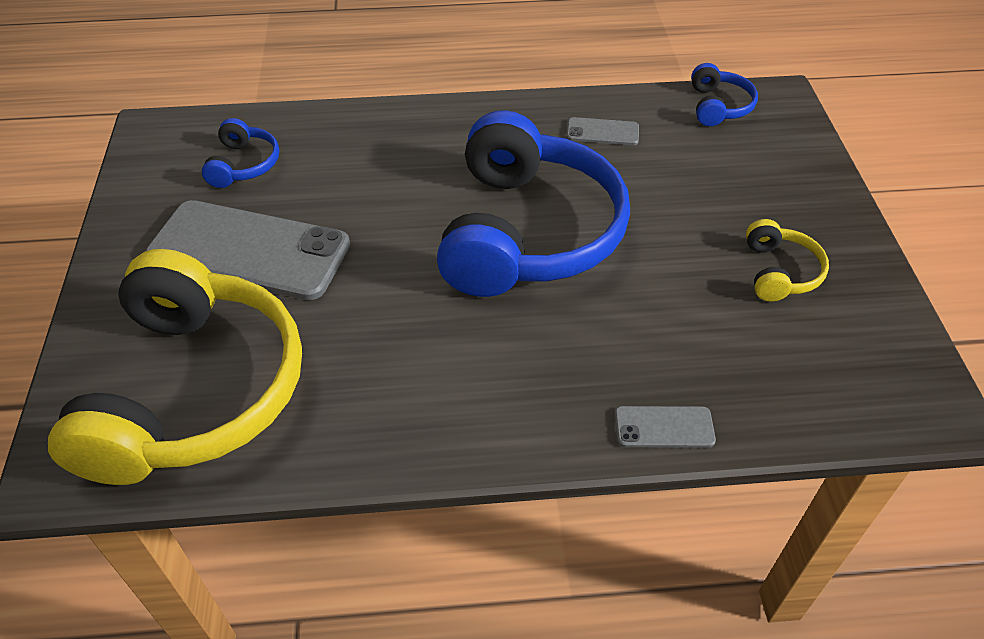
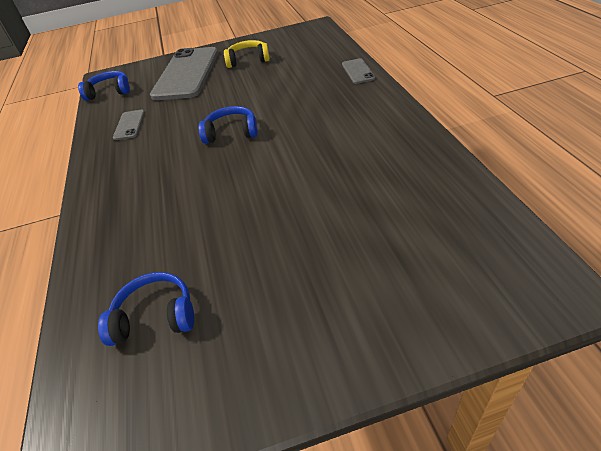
camera: 95 degrees left, 5 degrees down
(195, 391) = (436, 238): yellow headphones -> none
(249, 250) = (278, 264): grey phone -> grey phone (186, 74)
(527, 232) = (231, 132): blue headphones -> blue headphones, size x0.42

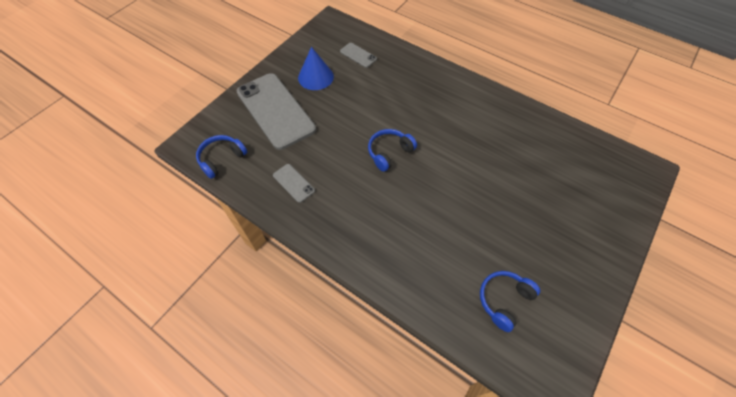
camera: 45 degrees left, 15 degrees up
(248, 60) = (315, 77): yellow headphones -> blue cone
(358, 71) = (417, 61): grey phone -> grey phone (358, 55)

